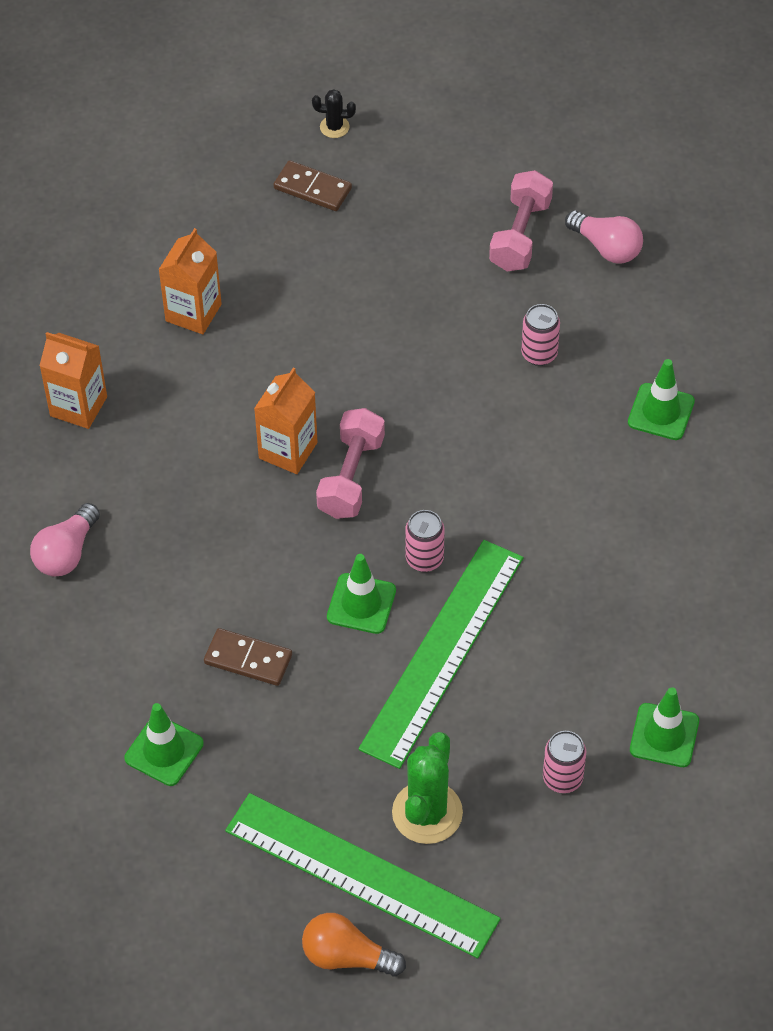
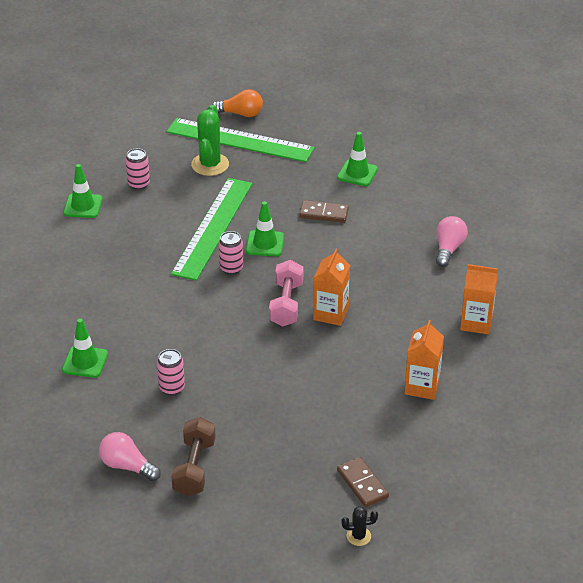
camera: 170 degrees right, 15 degrees down
(312, 188) = (362, 484): brown domino -> brown domino turned 45 degrees clockwise
(520, 235) = (194, 467): pink dumbbell -> brown dumbbell

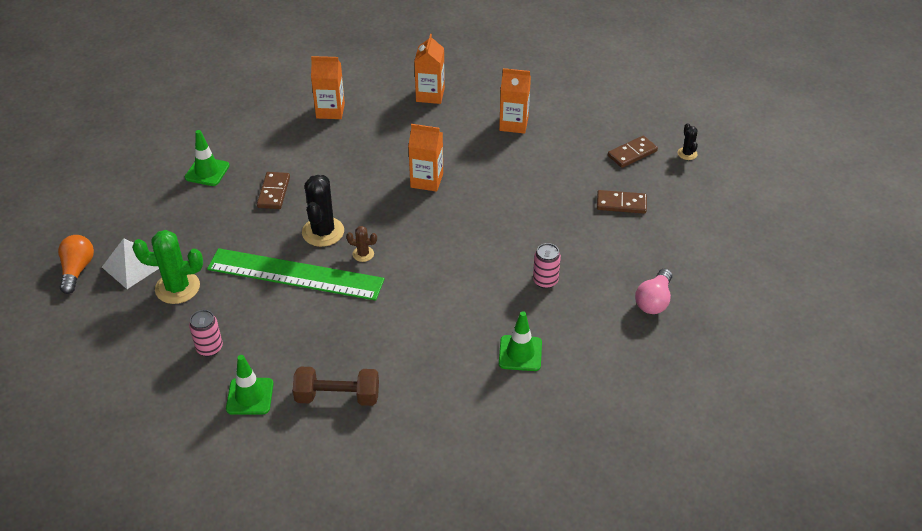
camera: 95 degrees left, 5 degrees up
(194, 467) = (642, 255): brown dumbbell -> brown dumbbell (337, 396)
(231, 268) = (363, 254): pink can -> brown cactus
(240, 140) = (132, 266): green ruler -> white pyramid
(265, 244) = (323, 232): green traffic cone -> black cactus
(276, 461) = (621, 204): none -> brown domino
(286, 304) = (416, 210): pink dumbbell -> none
(448, 249) = (330, 111): pink light bulb -> orange carton

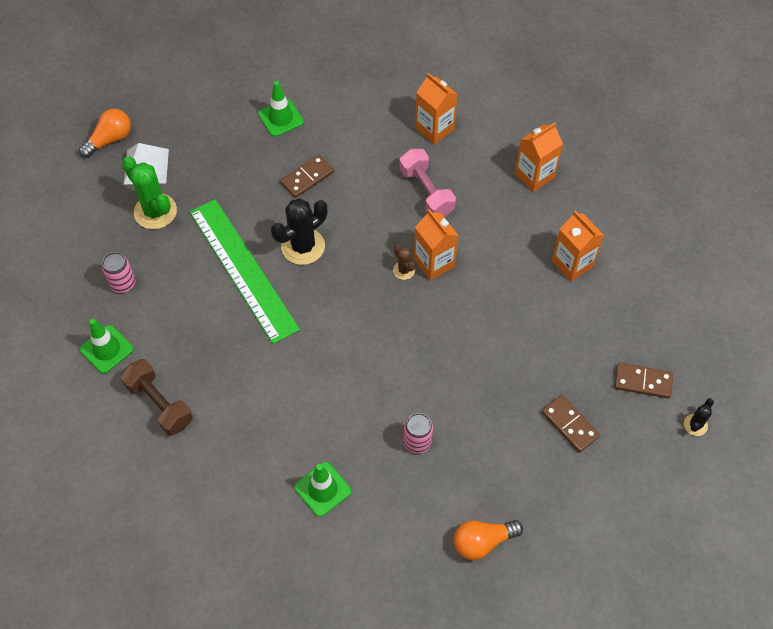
camera: 45 degrees right, 15 degrees up
(363, 254) = (309, 293): brown cactus -> brown cactus (404, 270)
(370, 147) = (426, 192): none -> pink dumbbell
(654, 301) = (482, 542): pink light bulb -> orange light bulb

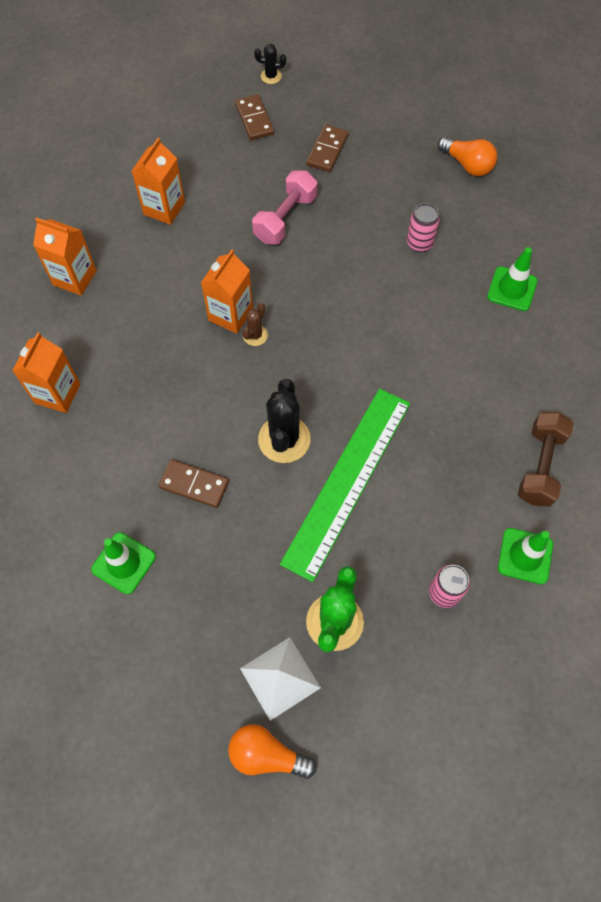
camera: 120 degrees left, 5 degrees up
(303, 246) = (284, 439): black cactus -> black cactus turned 75 degrees clockwise
(426, 192) = (148, 361): pink dumbbell -> pink dumbbell (285, 218)

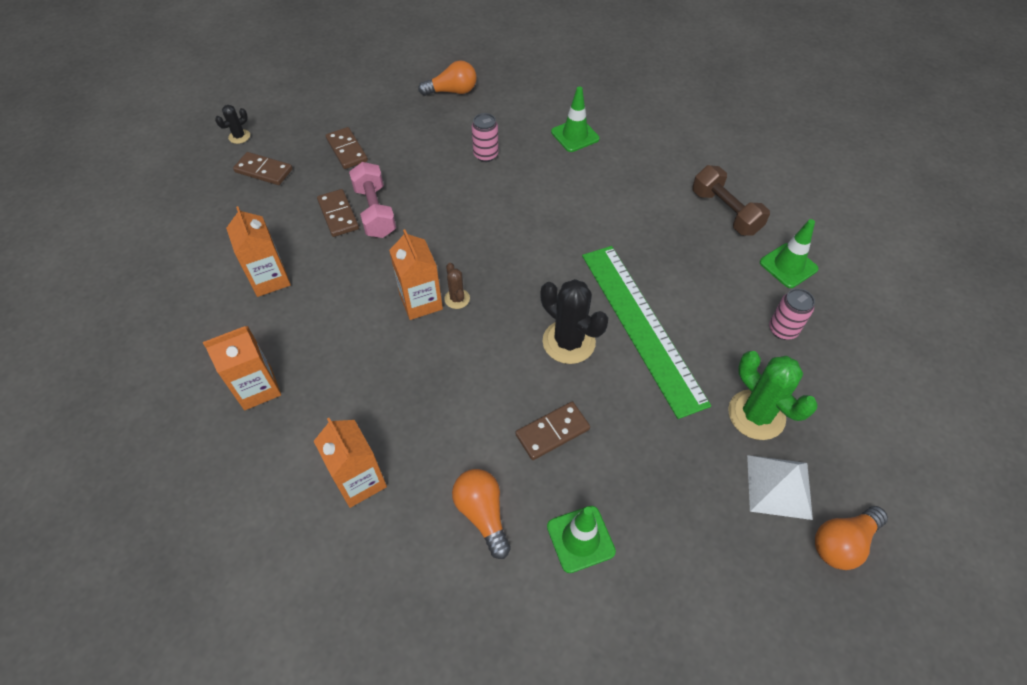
camera: 50 degrees left, 10 degrees down
(93, 486) = (482, 514): none -> orange light bulb
(259, 199) = (338, 215): none -> brown domino

